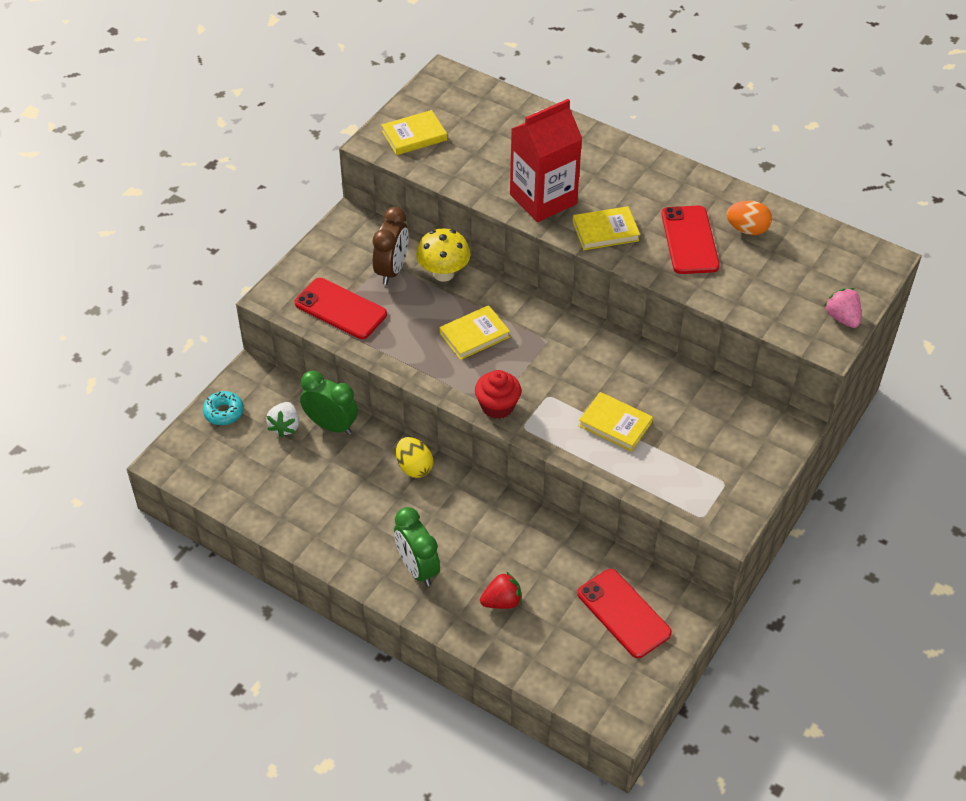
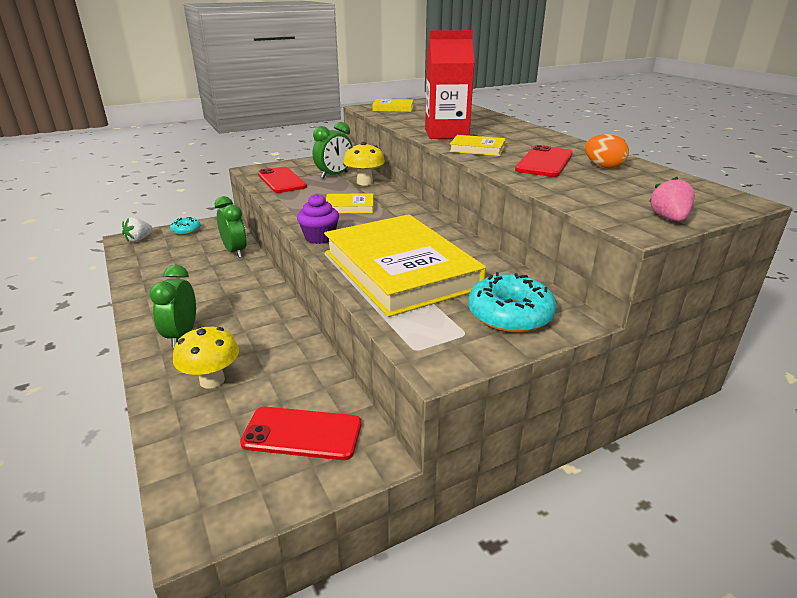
camera: 30 degrees right, 20 degrees down
(285, 426) = (209, 244): white strawberry -> white strawberry (139, 239)
(392, 270) = (334, 175): brown clock -> green clock
(414, 467) = (257, 284): yellow egg -> none
(497, 406) = (319, 237): red cupcake -> purple cupcake
(502, 601) = (212, 380): red strawberry -> yellow mushroom
(615, 424) = (400, 270): yellow book -> yellow book, size x2.40
(623, 613) = (302, 433): red phone -> red phone turned 75 degrees counterclockwise
(742, 445) = (510, 314): none -> turquoise donut

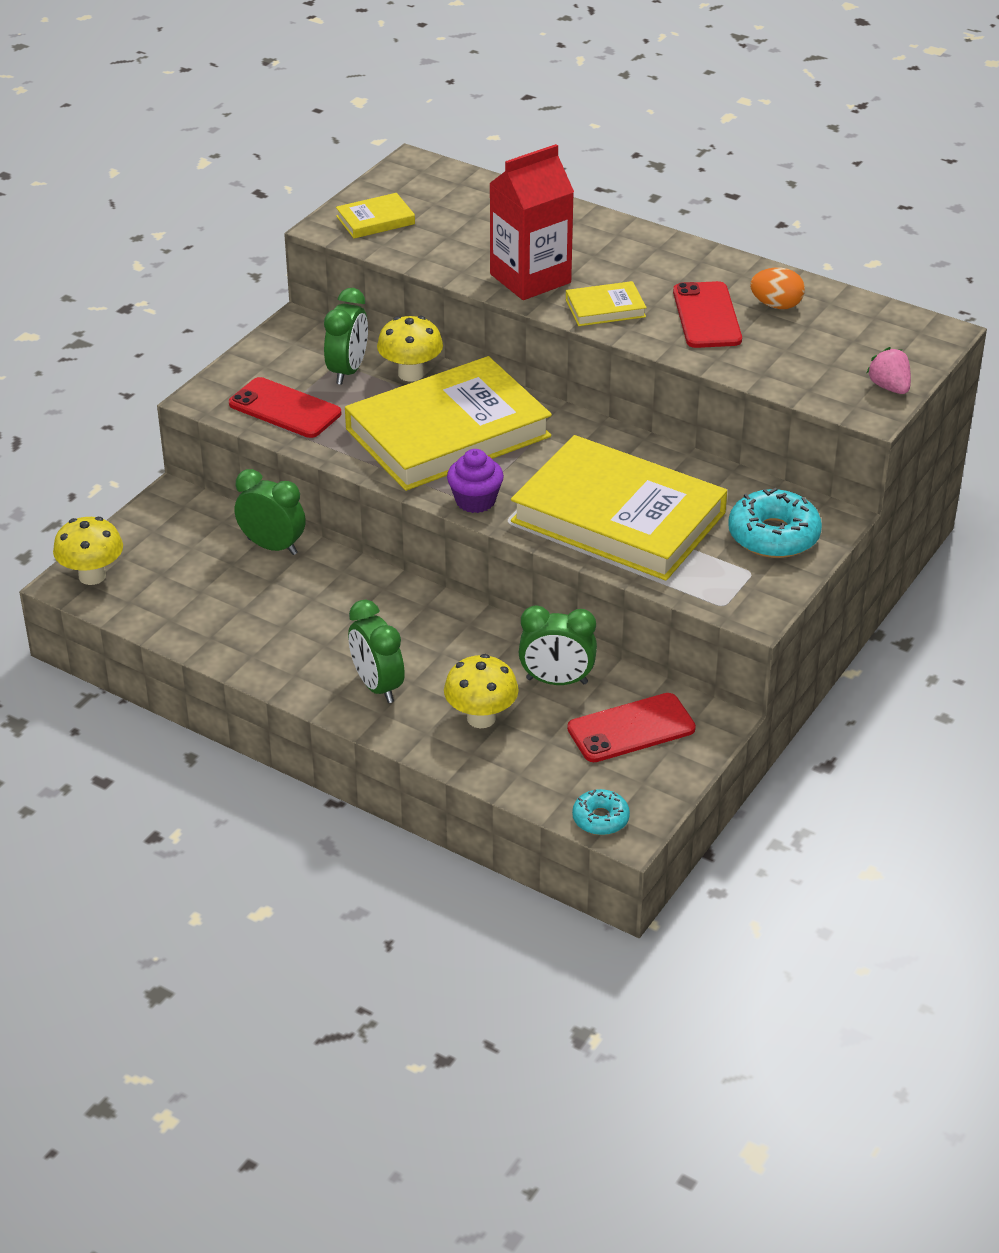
camera: 30 degrees left, 10 degrees up
(139, 239) = (92, 576): white strawberry -> yellow mushroom
(186, 230) = (140, 534): turquoise donut -> turquoise donut (600, 819)
(291, 375) = (557, 681): none -> green clock
(349, 207) = (448, 433): yellow book -> yellow book, size x2.40

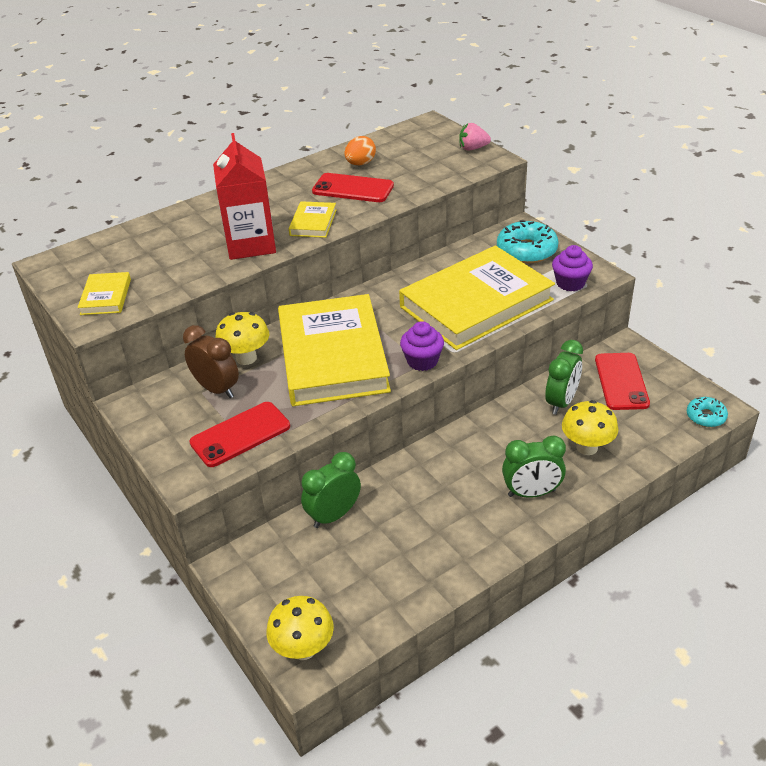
camera: 65 degrees left, 0 degrees up
(348, 371) = (217, 389): green clock -> brown clock
(716, 589) = (570, 283): none -> purple cupcake

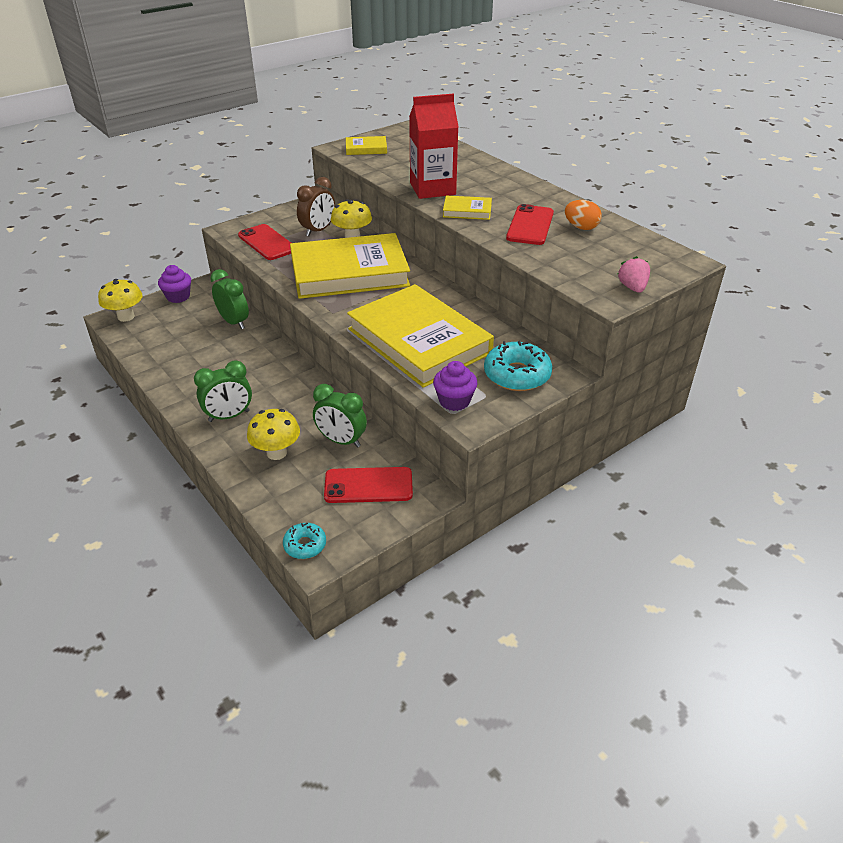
camera: 85 degrees right, 0 degrees up
(422, 361) = (336, 312): purple cupcake -> purple cupcake (178, 297)
(531, 493) = (229, 416): green clock -> green clock turned 105 degrees counterclockwise

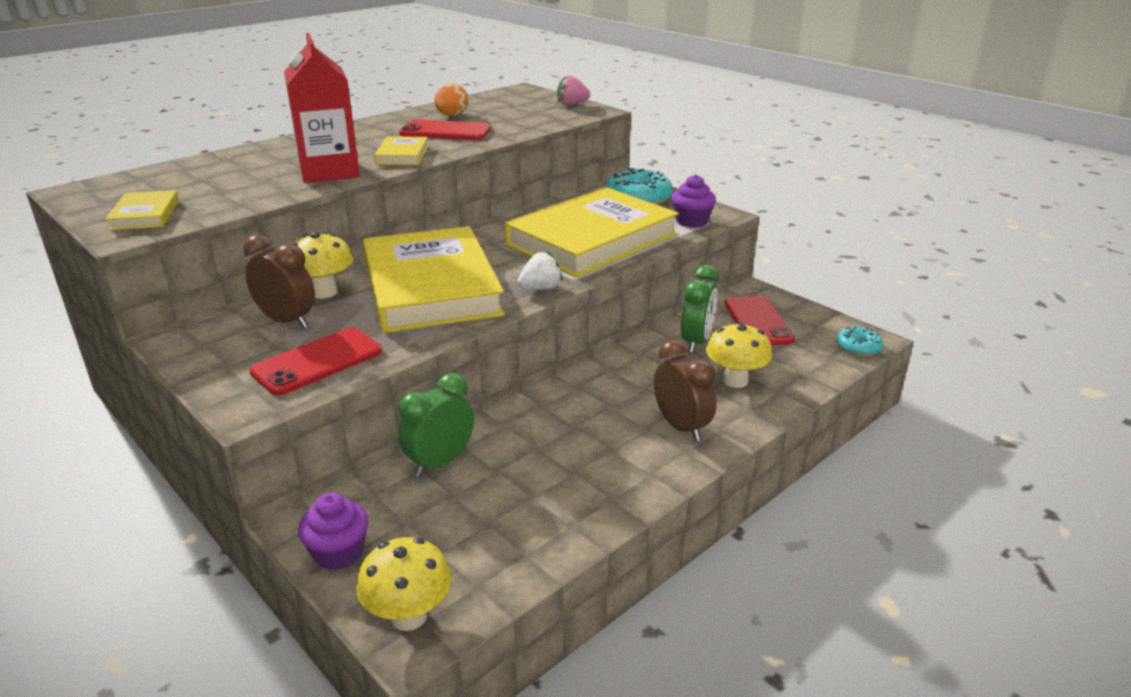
camera: 95 degrees left, 10 degrees down
(229, 416) = (681, 427): green clock -> brown clock
(334, 313) = (540, 288): none -> white strawberry

